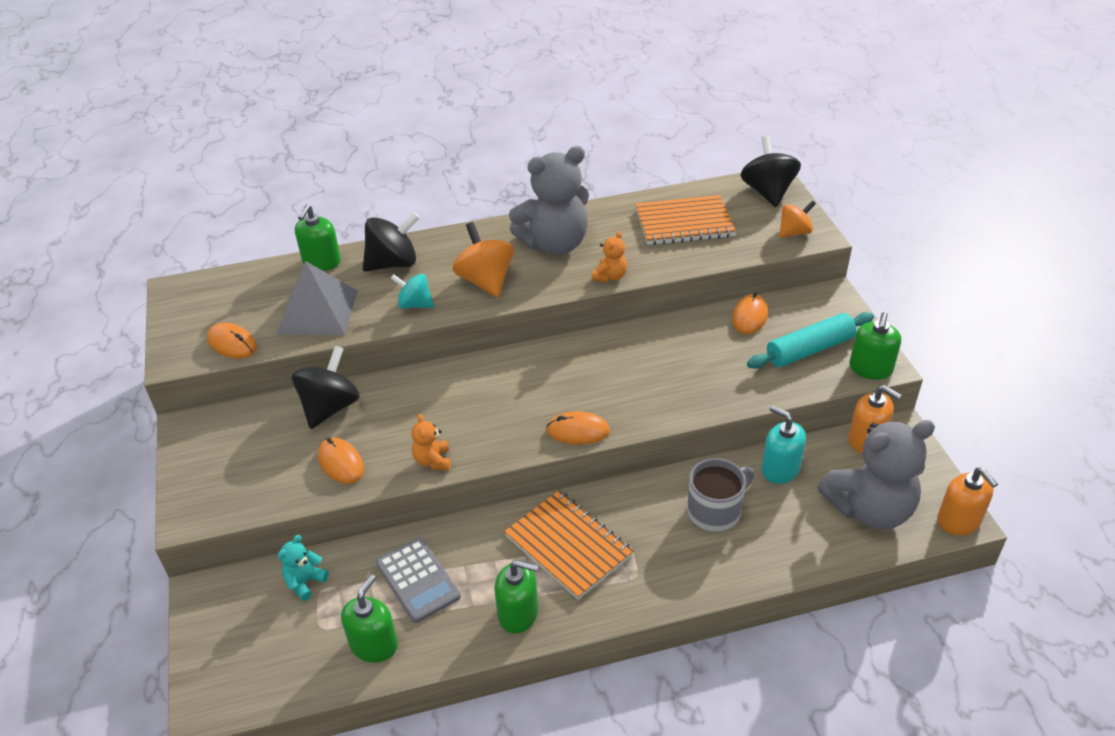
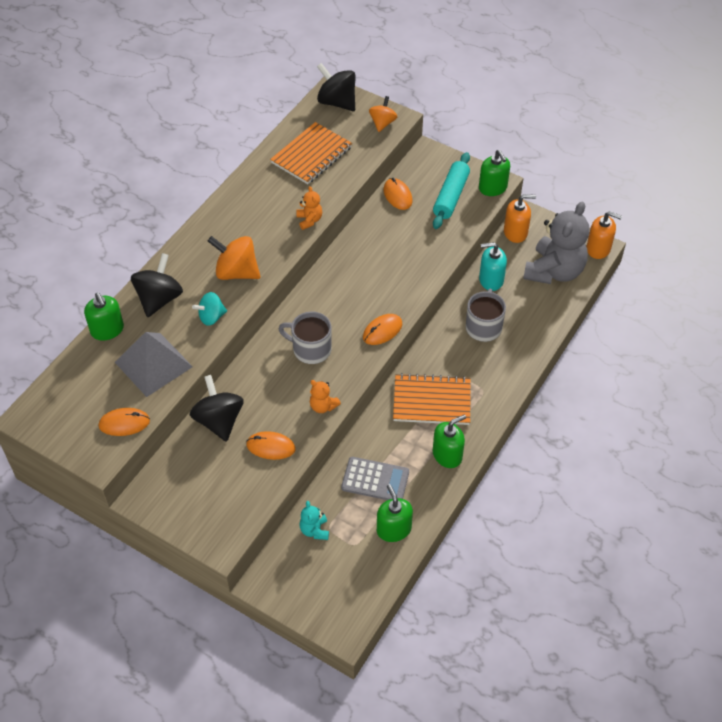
camera: 45 degrees left, 10 degrees up
(488, 401) = (311, 349): none -> grey mug
(555, 244) = (248, 219): grey teddy bear -> none

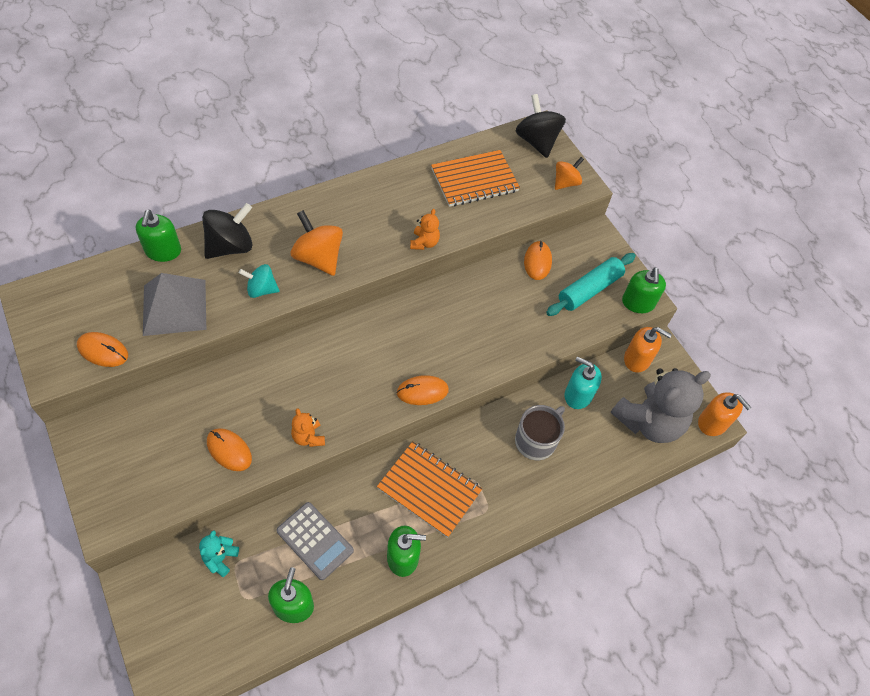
camera: 25 degrees right, 5 degrees up
(219, 420) = (205, 395): black spinning top -> none
(311, 349) = (341, 371): grey mug -> none

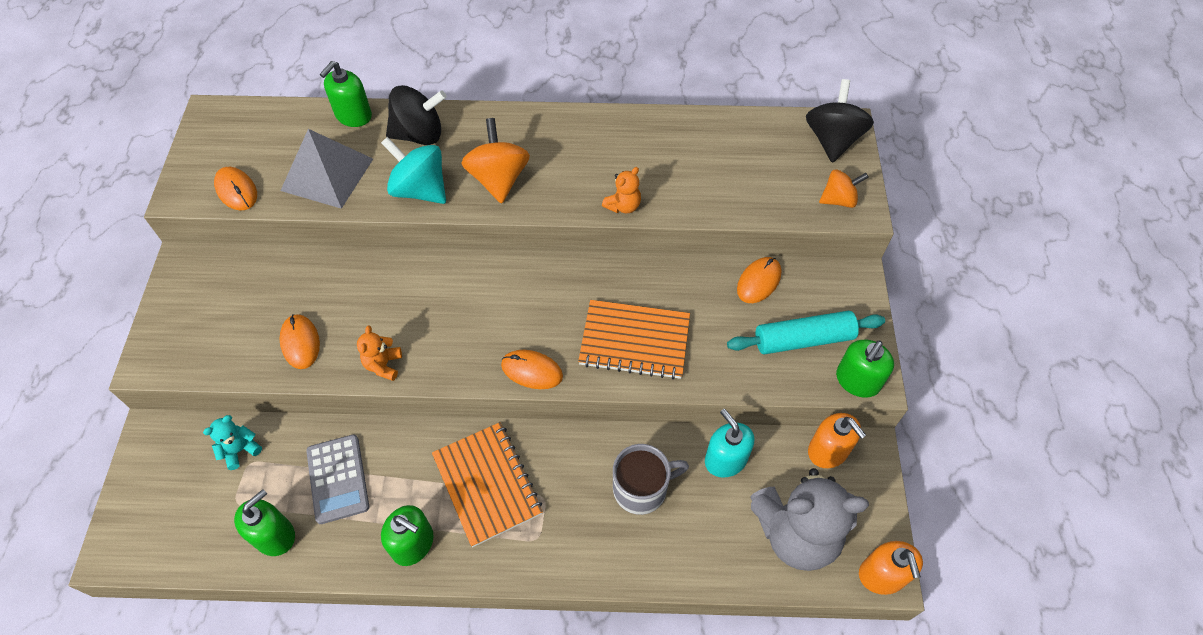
camera: 35 degrees right, 0 degrees up
(261, 290) = (420, 190): turquoise spinning top -> turquoise spinning top, size x1.60
(474, 180) = (727, 158): orange notebook -> orange notebook (634, 341)

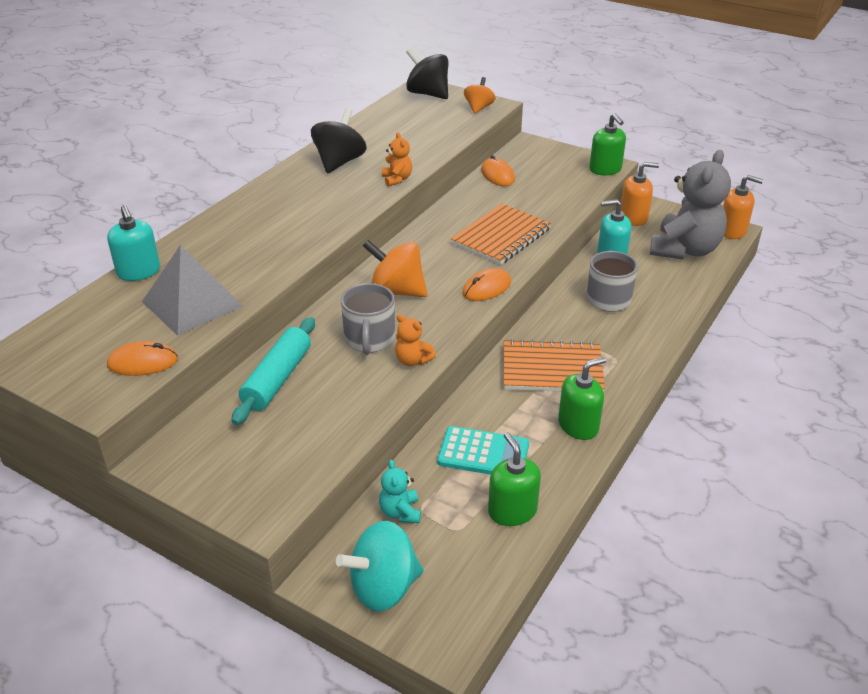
camera: 60 degrees left, 20 degrees down
(300, 342) = (342, 403): orange mouse -> none
(338, 479) = (483, 453): grey calculator -> turquoise calculator
(353, 115) = (139, 272): green soap dispenser -> turquoise soap dispenser
(397, 317) = (369, 339): none -> grey mug
(419, 134) = (209, 244): black spinning top -> black spinning top (339, 162)
(420, 190) = (272, 260): turquoise spinning top -> turquoise spinning top (383, 588)
(498, 179) = (307, 221): orange spinning top -> orange spinning top (396, 291)
(803, 339) = (558, 176): turquoise rolling pin -> turquoise rolling pin (277, 379)

